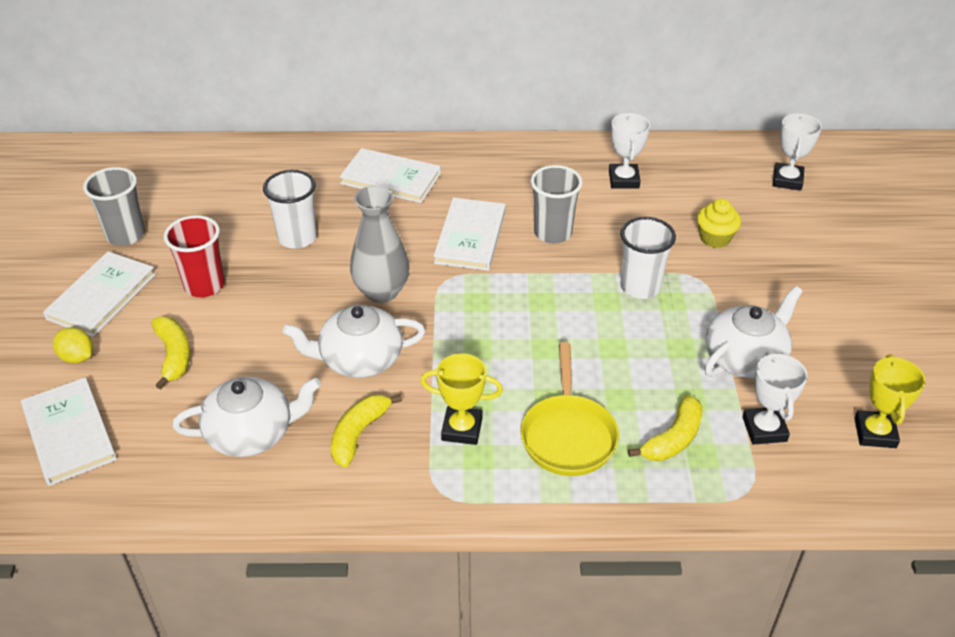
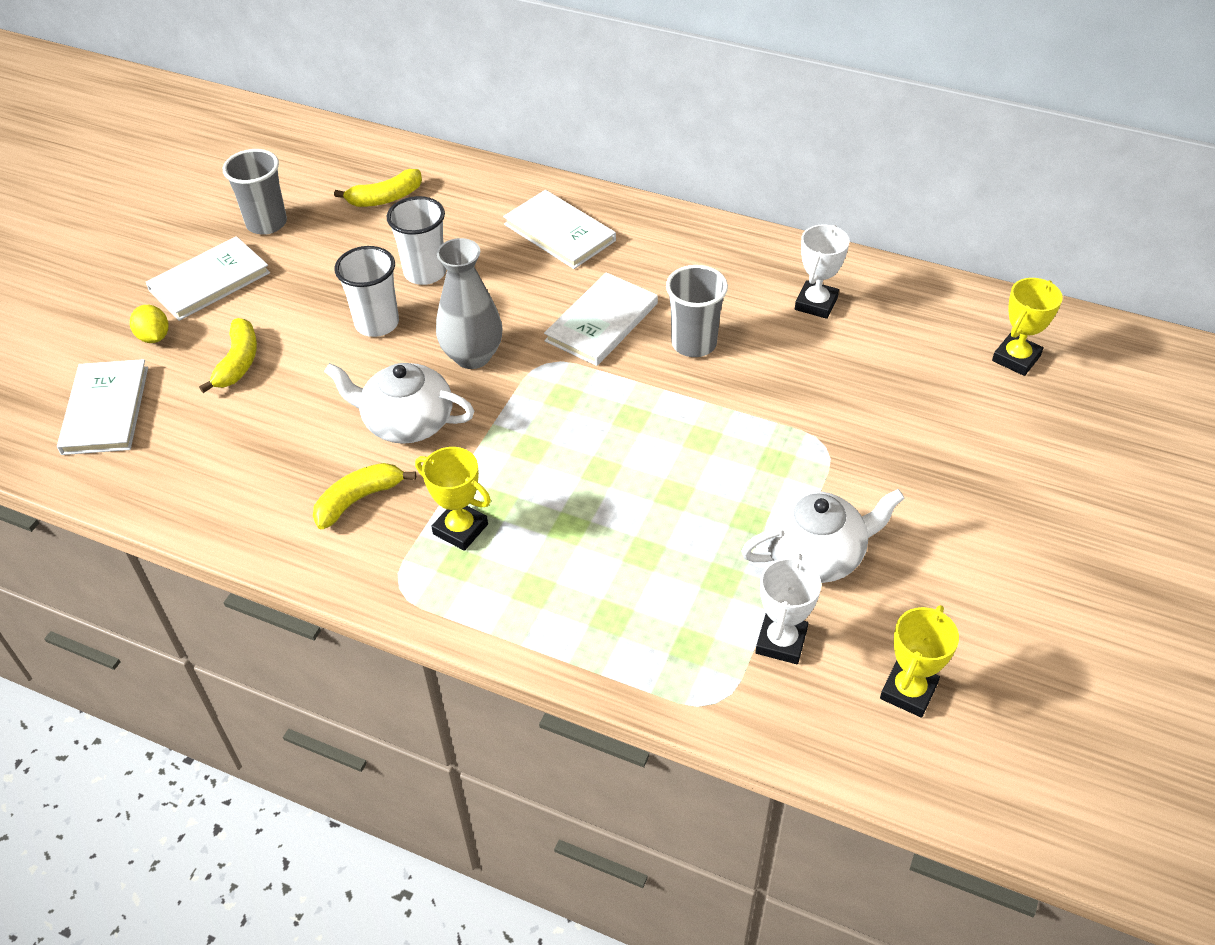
camera: 25 degrees right, 5 degrees up
(204, 285) = (307, 298): red cup -> none
(252, 433) = (261, 464): white teapot -> none
(568, 435) = (563, 573): yellow pan -> none
(640, 287) = (750, 435): white cup -> white cup (377, 323)
(673, 439) = (672, 616): yellow banana -> yellow banana (385, 198)
(715, 238) = (876, 403): yellow cupcake -> none
(787, 180) = (1016, 358): white trophy -> yellow trophy

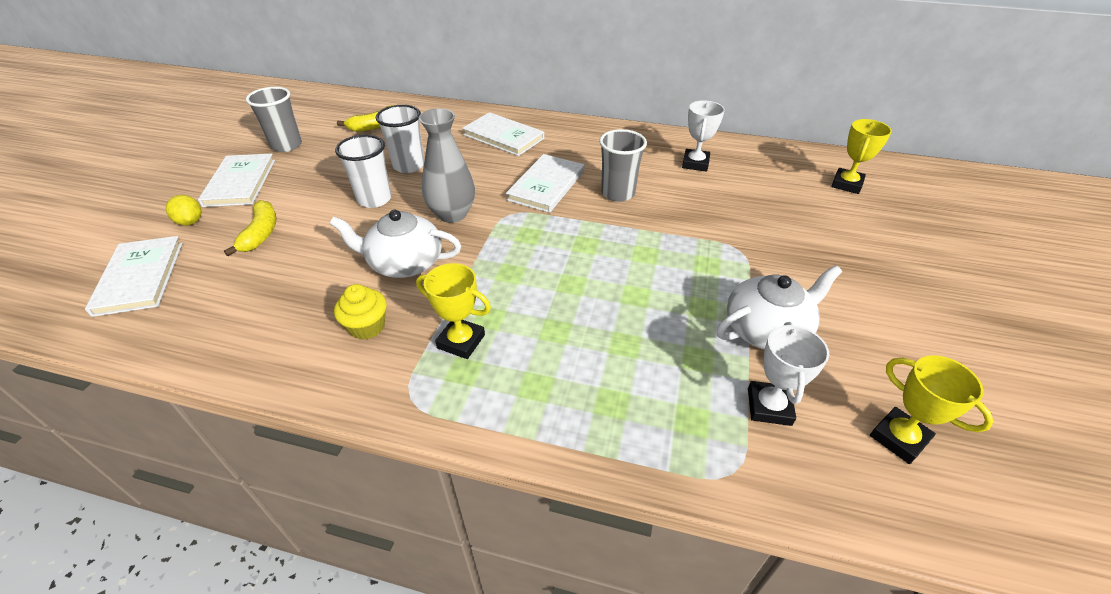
camera: 10 degrees left, 5 degrees down
(209, 281) = (240, 182): white book -> white book turned 45 degrees counterclockwise
(358, 499) = (367, 326): yellow banana -> yellow cupcake
(908, 691) = (898, 438): yellow trophy -> yellow trophy turned 60 degrees counterclockwise

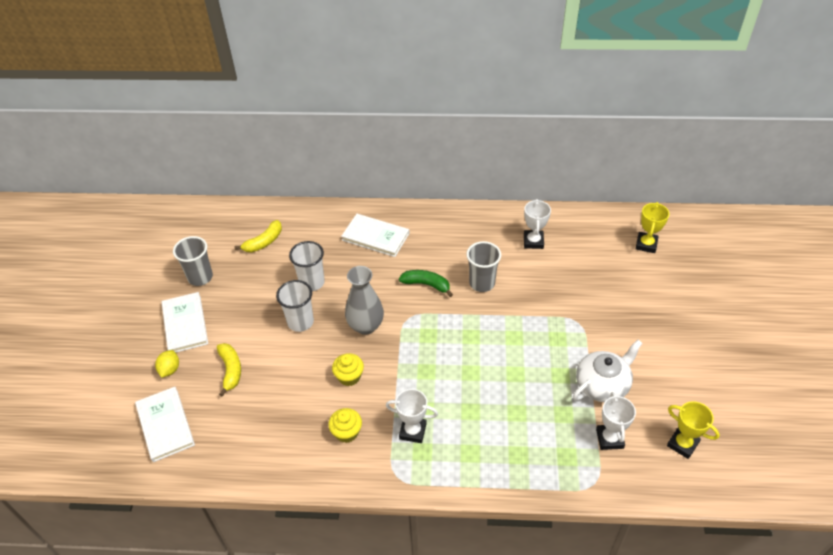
camera: 10 degrees left, 5 degrees up
(190, 222) = (170, 369): yellow lemon -> yellow lemon turned 60 degrees clockwise
(404, 263) = (349, 377): white teapot -> yellow cupcake
(461, 341) = (413, 431): yellow trophy -> white trophy
(546, 185) = (426, 284): white book -> green banana

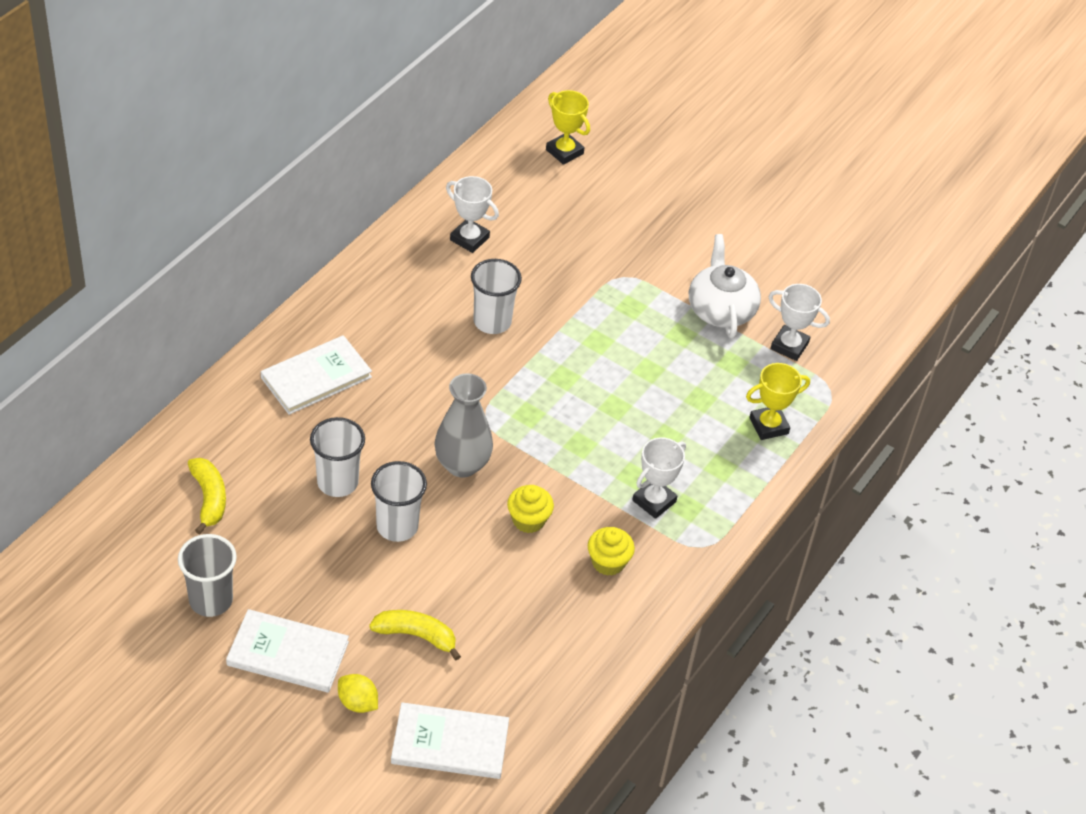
camera: 65 degrees left, 0 degrees up
(426, 284) = (447, 372): green banana -> none
(482, 283) = (492, 321): grey cup -> white cup
(682, 444) = (837, 297): yellow trophy -> yellow trophy (768, 426)

